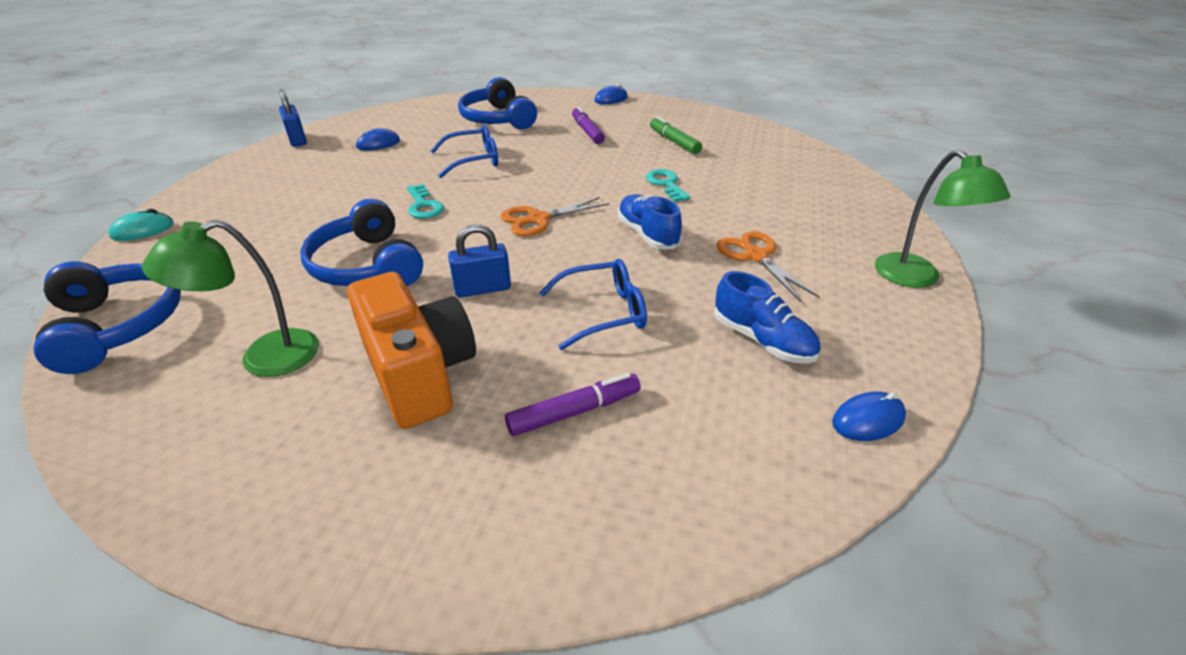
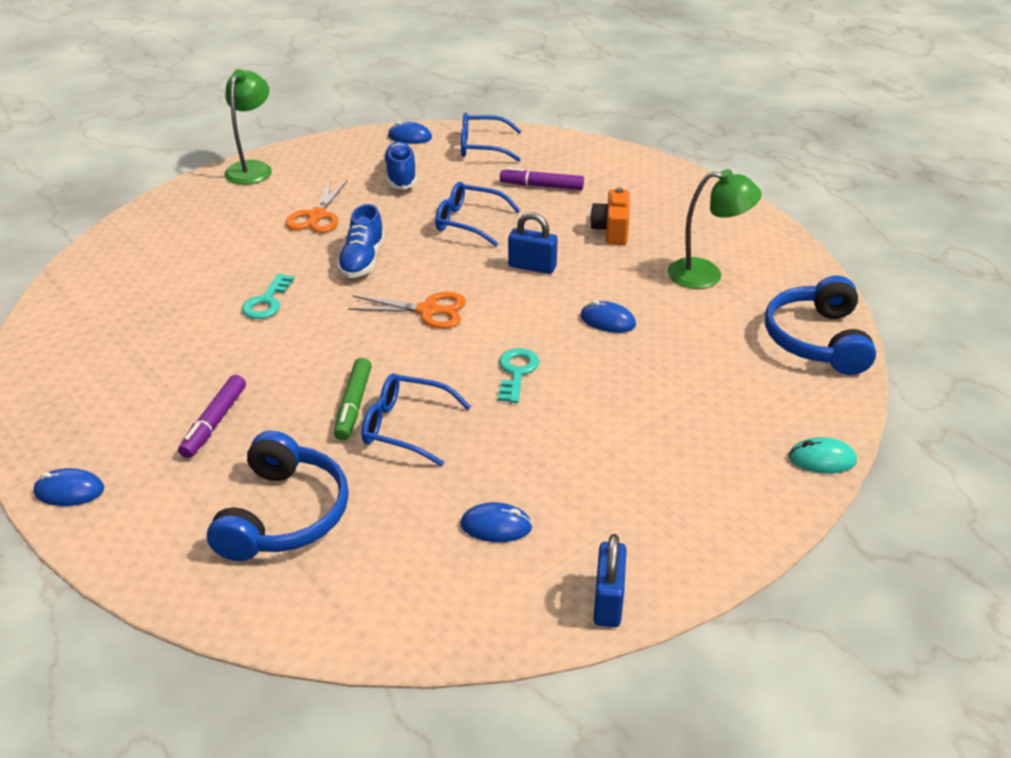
camera: 145 degrees left, 0 degrees up
(367, 266) = (607, 321): blue headphones -> blue mouse
(420, 374) = (611, 231): orange camera -> orange camera, size x0.57
(674, 142) = (157, 356): green marker -> green marker (353, 405)
(748, 457) = (482, 146): none -> blue glasses

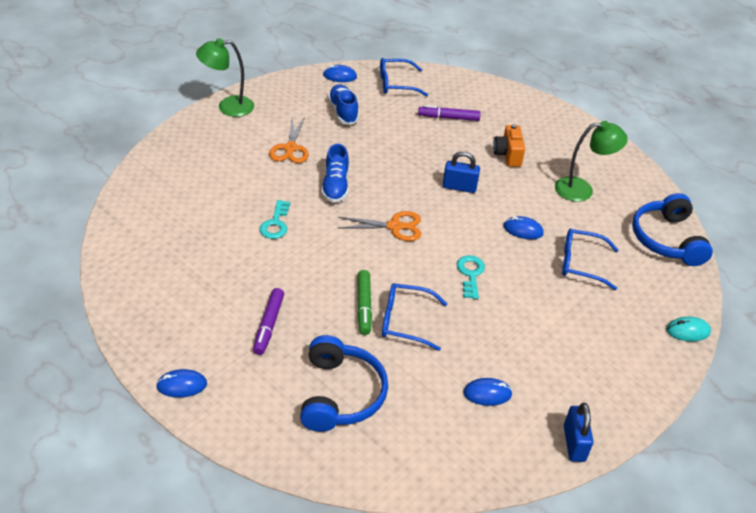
camera: 10 degrees left, 5 degrees up
(252, 168) = (228, 107): green lamp -> green lamp turned 105 degrees counterclockwise
(469, 222) = (404, 150): blue glasses -> blue glasses (581, 263)

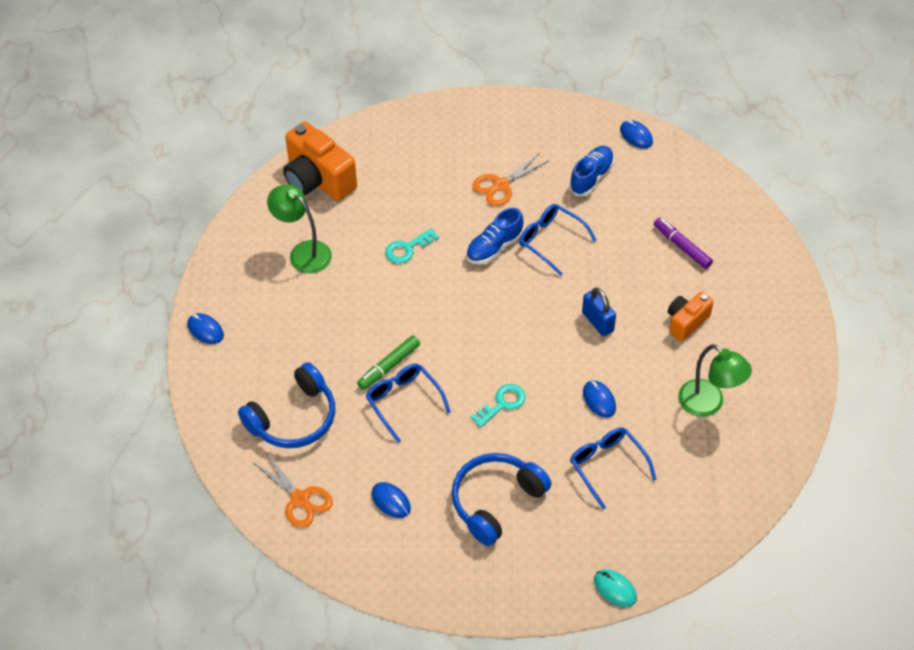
camera: 50 degrees right, 10 degrees up
(145, 222) = (318, 180): none -> orange camera
(228, 107) = (498, 108): green lamp -> green lamp (303, 252)
(269, 325) = (307, 329): purple marker -> none
(394, 226) = (495, 318): orange scissors -> orange scissors (300, 499)
(396, 84) = (679, 178): blue glasses -> blue glasses (550, 241)
(574, 443) = (403, 585): blue padlock -> none
(666, 239) = (719, 506): blue headphones -> blue headphones (495, 501)

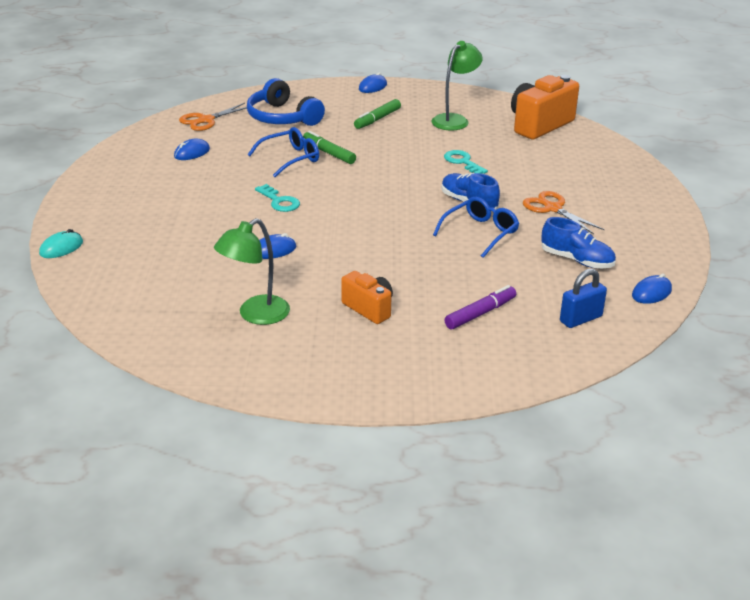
camera: 90 degrees right, 20 degrees down
(300, 323) = (377, 119): none -> green marker
(495, 501) = (176, 195): blue headphones -> none
(597, 322) = (372, 254): blue padlock -> blue padlock (580, 319)
(607, 466) = (195, 251): blue glasses -> none

